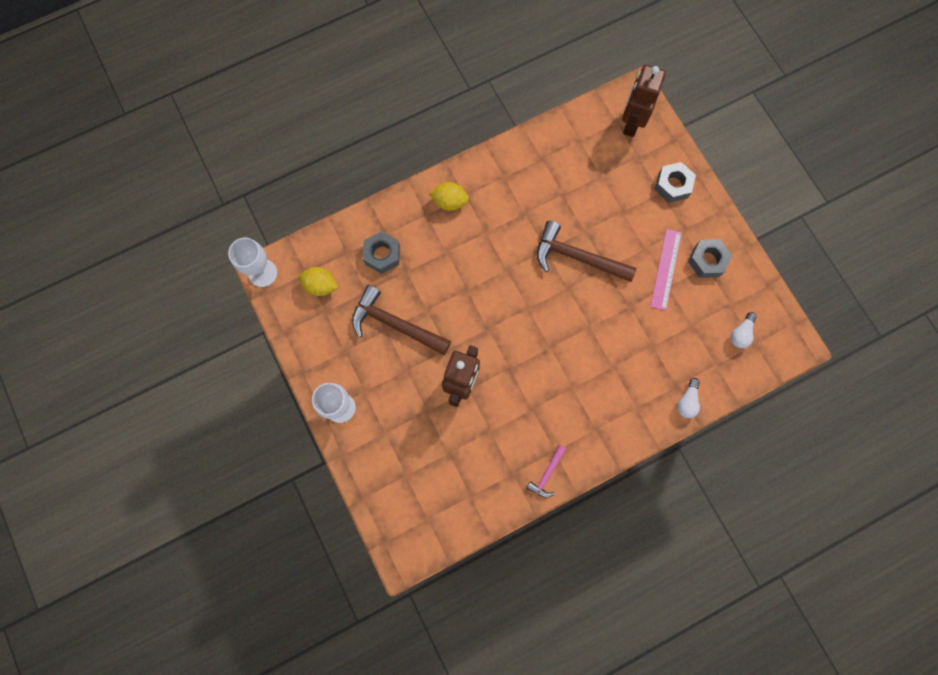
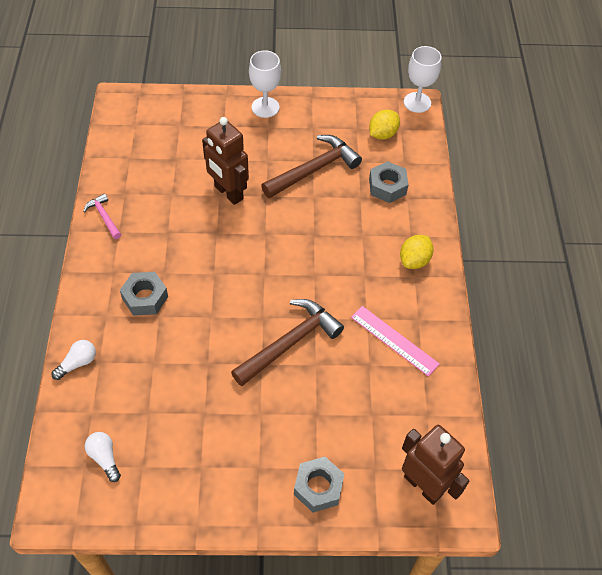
camera: 115 degrees right, 20 degrees down
(665, 269) = (224, 421): pink ruler -> pink ruler (394, 340)
(687, 401) = (78, 363): white light bulb -> white light bulb turned 90 degrees clockwise
(707, 261) = (206, 471): grey nut -> grey nut (145, 298)

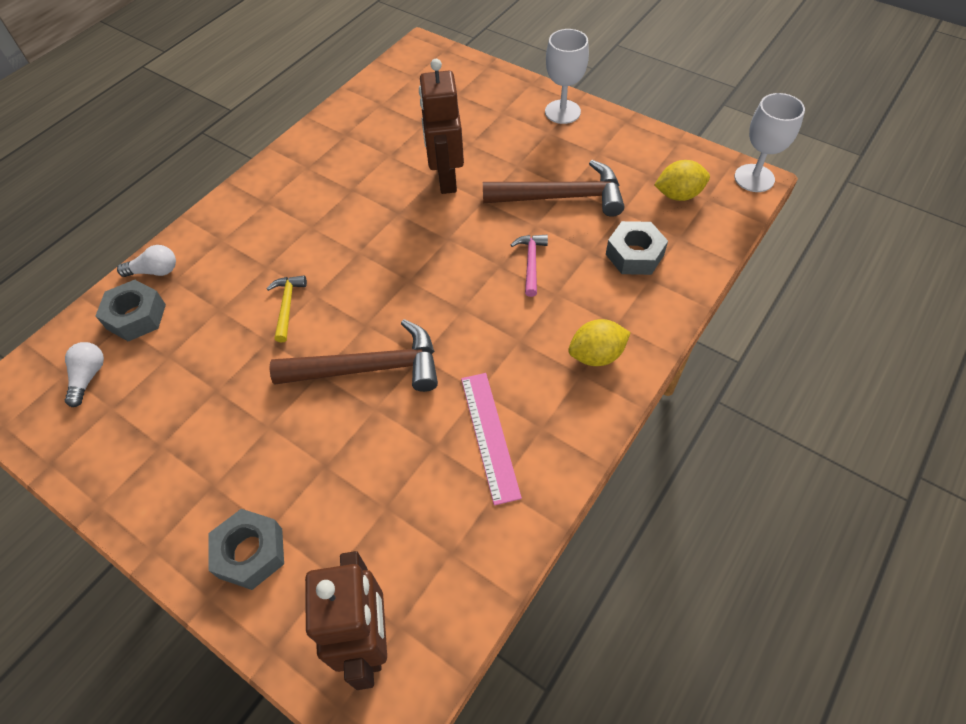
camera: 40 degrees right, 0 degrees up
(104, 217) = (306, 147): pink hammer -> pink hammer (531, 263)
(145, 298) = (271, 242): grey nut -> grey nut (136, 316)
(199, 334) = (287, 306): none -> yellow hammer

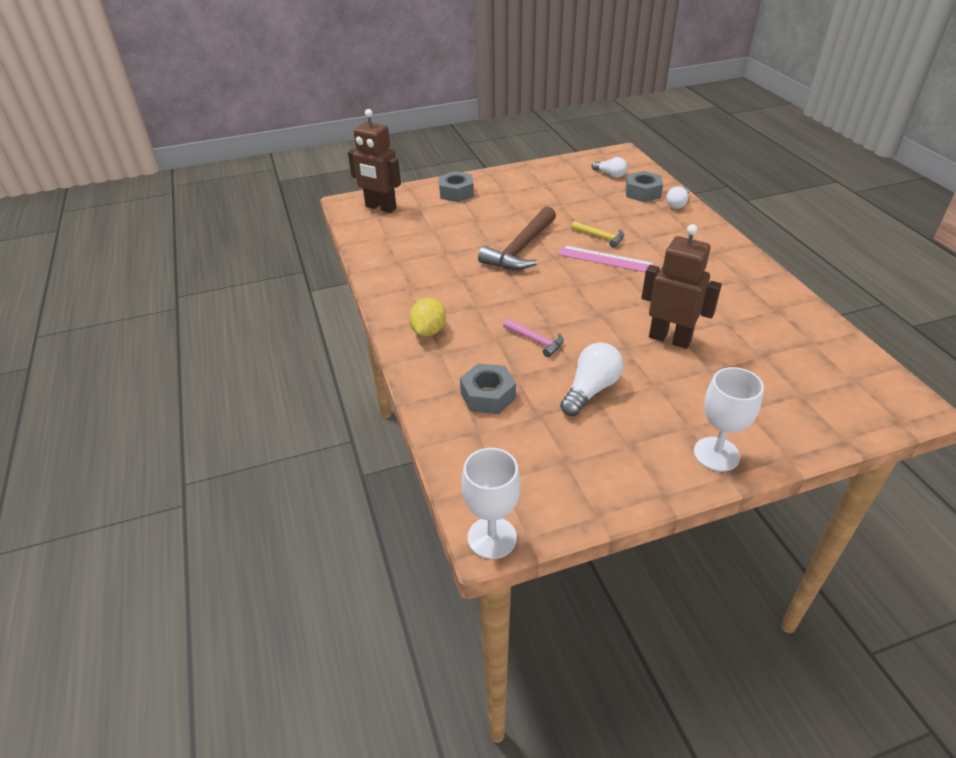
camera: 125 degrees right, 15 degrees down
(489, 435) = (428, 270): pink ruler -> pink ruler (606, 259)
(561, 197) = (590, 390): brown hammer -> white light bulb
(678, 195) = (524, 464): yellow lemon -> none

